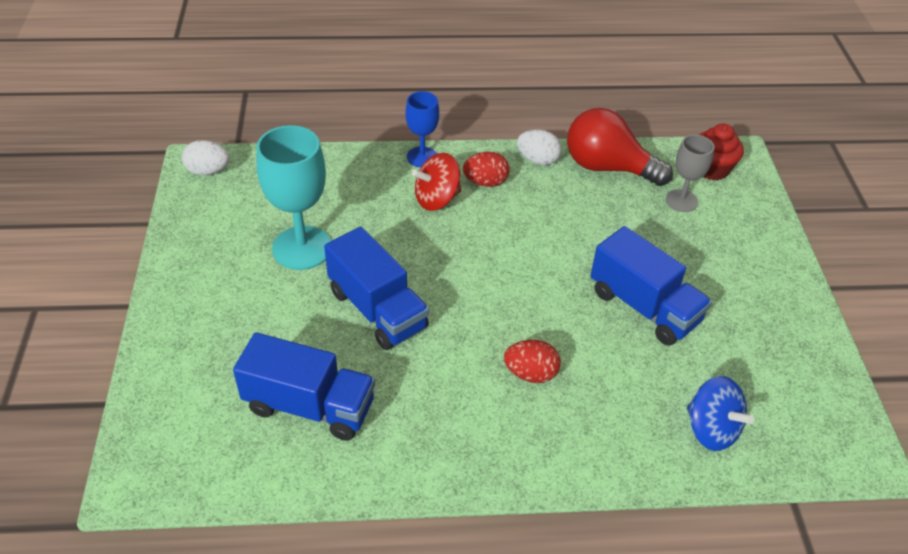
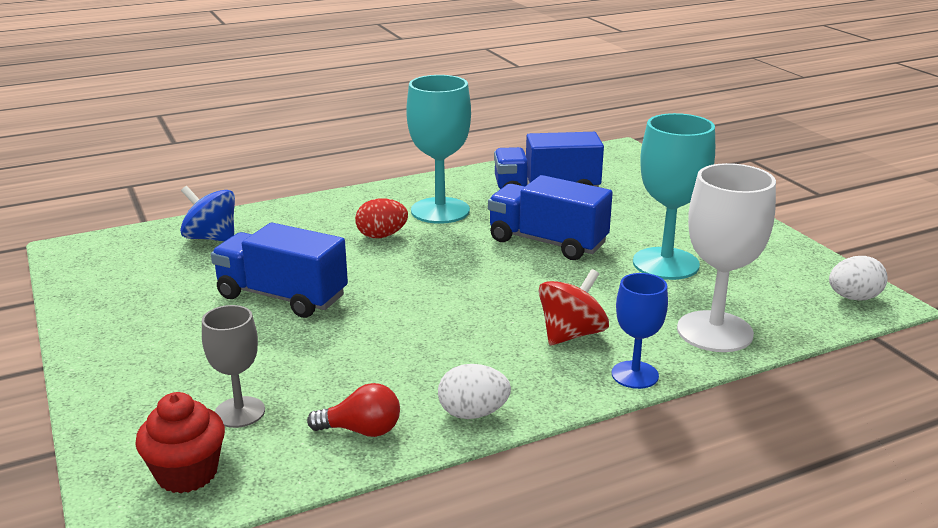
camera: 160 degrees right, 20 degrees down
(338, 173) = (714, 331): none -> white goblet
(450, 403) = (440, 211): none -> turquoise goblet
(485, 182) = (526, 366): red egg -> none
(608, 167) = (361, 430): red light bulb -> red light bulb, size x0.52

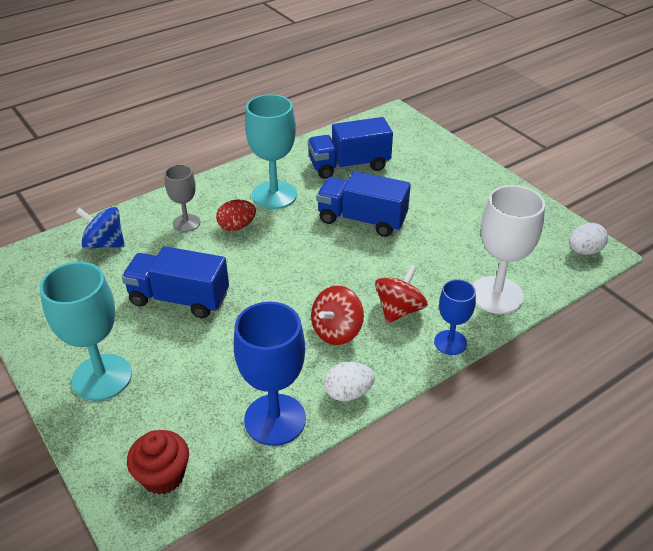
camera: 10 degrees left, 15 degrees up
(240, 412) = (183, 415): grey goblet -> grey goblet (186, 223)
(361, 430) = (275, 419): red light bulb -> blue goblet
(478, 347) = (337, 331): none -> red spinning top
(665, 264) = (451, 232): turquoise goblet -> turquoise goblet (102, 377)

